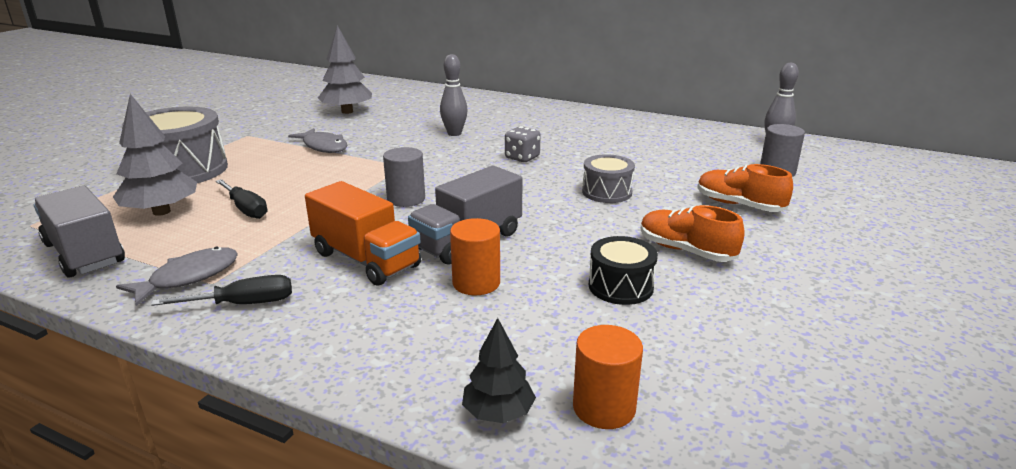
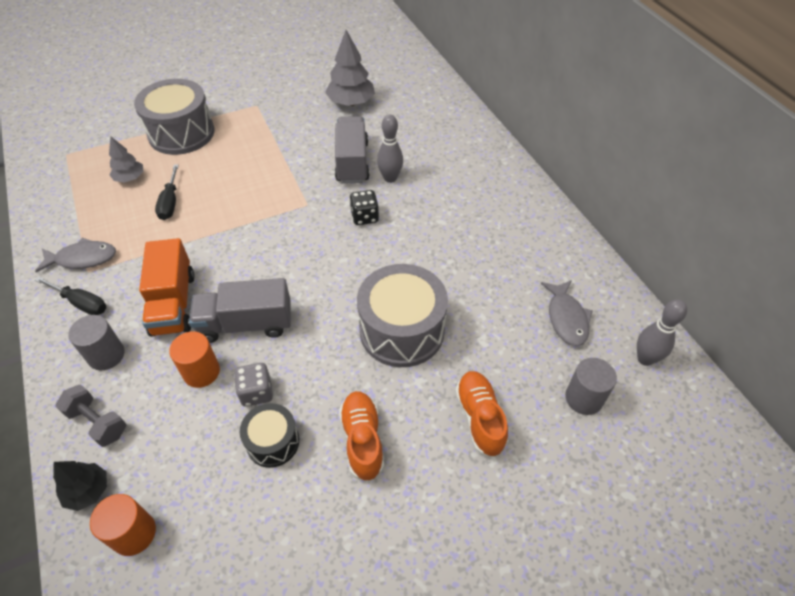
camera: 40 degrees right, 25 degrees up
(84, 254) = (63, 201): grey truck -> grey truck (352, 162)
(161, 212) = (130, 178): grey tree -> grey tree, size x0.60
(324, 147) = (285, 148): grey fish -> grey fish (566, 318)
(406, 199) = (264, 249): grey cylinder -> grey cylinder (106, 355)
(420, 365) = (97, 422): none -> grey dumbbell
(469, 155) = (364, 217): none -> black dice
(522, 157) = (398, 243): grey dice -> grey dice (256, 392)
(607, 192) = (402, 330): grey drum -> grey drum, size x1.83

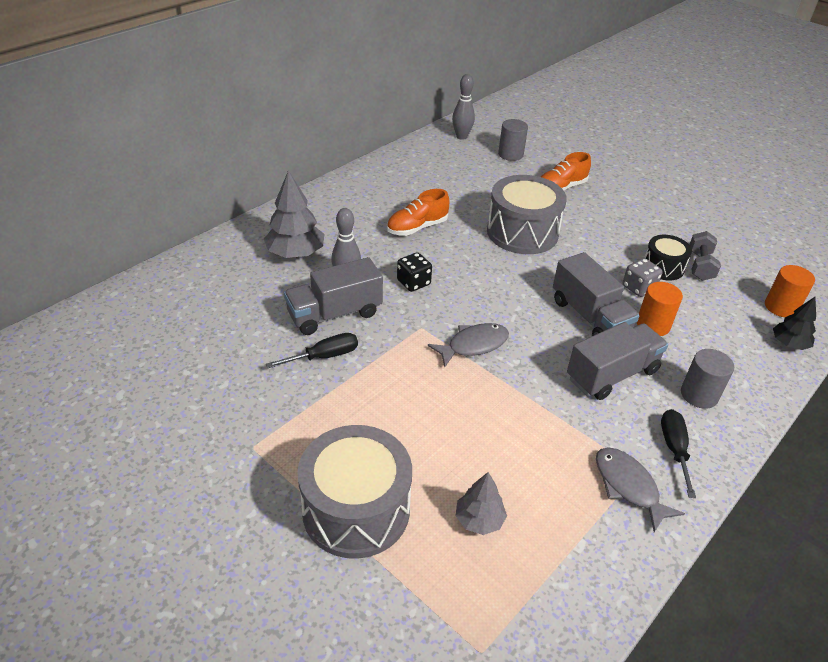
camera: 115 degrees left, 10 degrees down
(97, 422) = (748, 366): grey dumbbell -> grey dumbbell (700, 266)
(170, 203) = (493, 448): black screwdriver -> black screwdriver (324, 356)
(173, 303) = (612, 374): orange truck -> grey truck
(351, 103) = (214, 348): grey tree -> grey tree (295, 253)
(362, 440) = (621, 229): orange shoe -> orange shoe (417, 227)
(566, 318) = (451, 166): grey fish -> grey fish (473, 345)

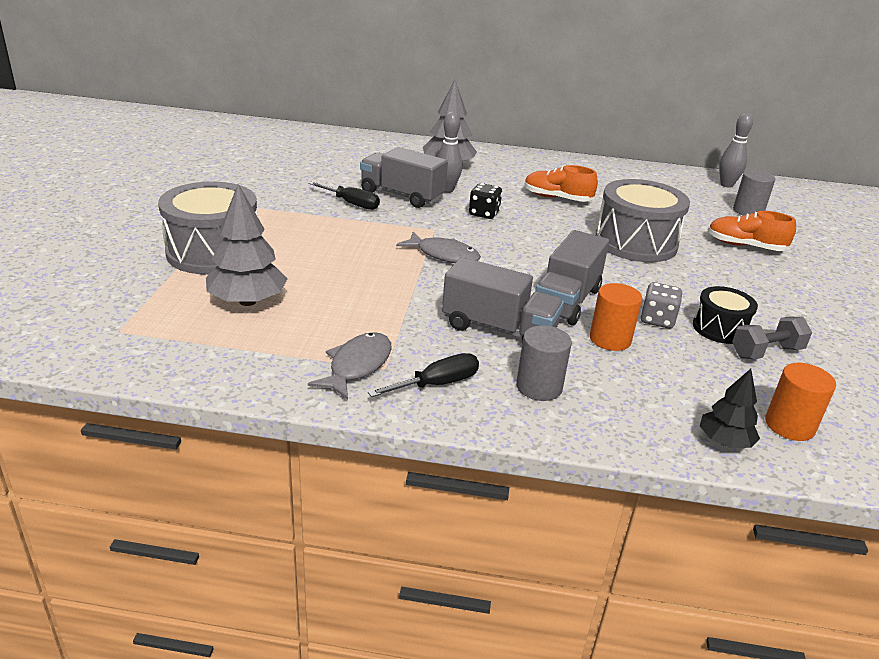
camera: 55 degrees right, 10 degrees down
(479, 520) = (248, 301): grey tree -> grey tree, size x1.67

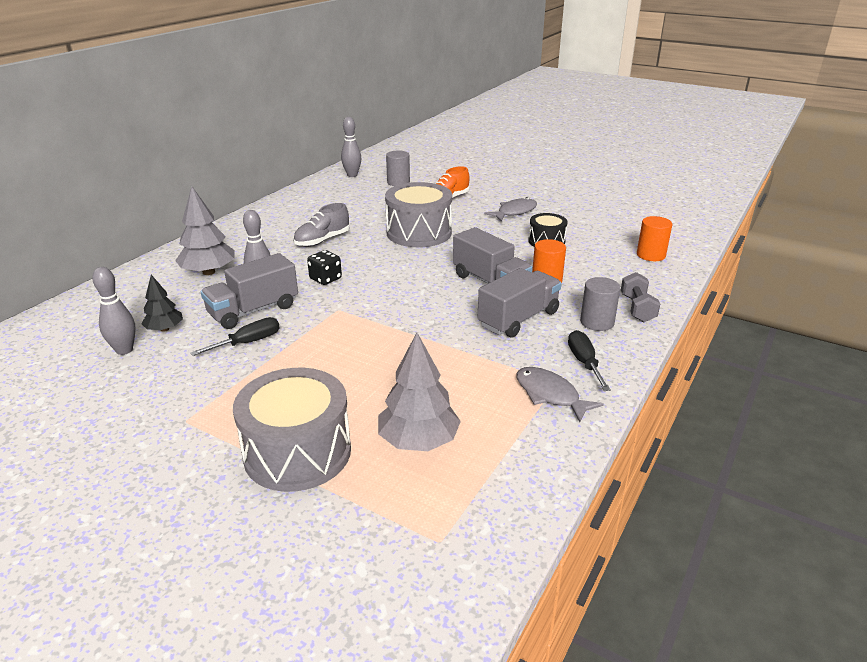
camera: 65 degrees left, 0 degrees up
(312, 165) = (124, 350): none -> grey bowling pin
(444, 255) = (389, 315): grey fish -> grey fish (514, 212)
(557, 198) = (322, 240): orange shoe -> grey shoe
(657, 320) = (528, 257): grey dice -> none
(724, 441) = (663, 278): black tree -> black tree (165, 329)
(766, 352) = (577, 236): grey dumbbell -> grey dumbbell (637, 309)

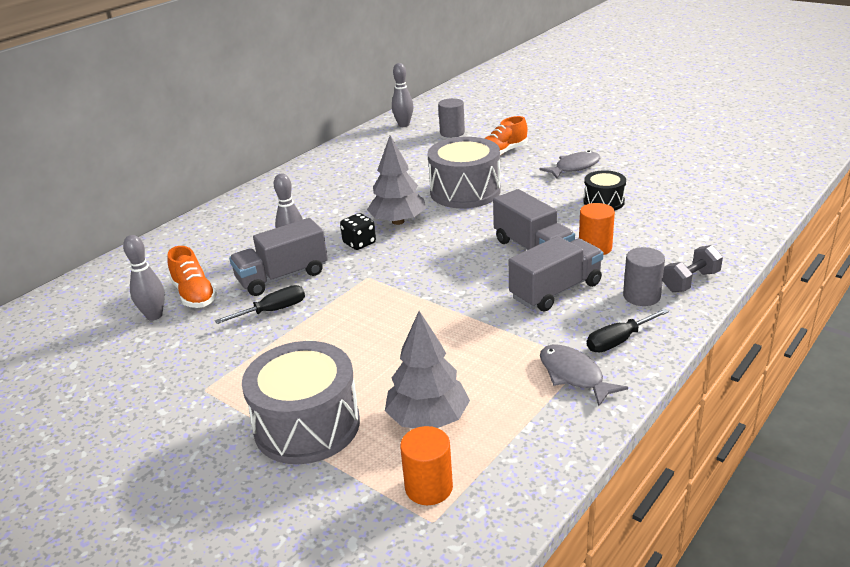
camera: 10 degrees right, 0 degrees up
(165, 329) = (194, 294): black tree -> orange shoe
(209, 272) = (243, 234): grey tree -> grey tree (398, 221)
(322, 240) = (362, 200): grey shoe -> none
(584, 362) = (618, 341): black screwdriver -> black screwdriver turned 120 degrees counterclockwise
(637, 309) = (690, 281): grey dumbbell -> grey dumbbell turned 45 degrees clockwise
(651, 255) = (720, 218): orange cylinder -> orange cylinder (429, 487)

